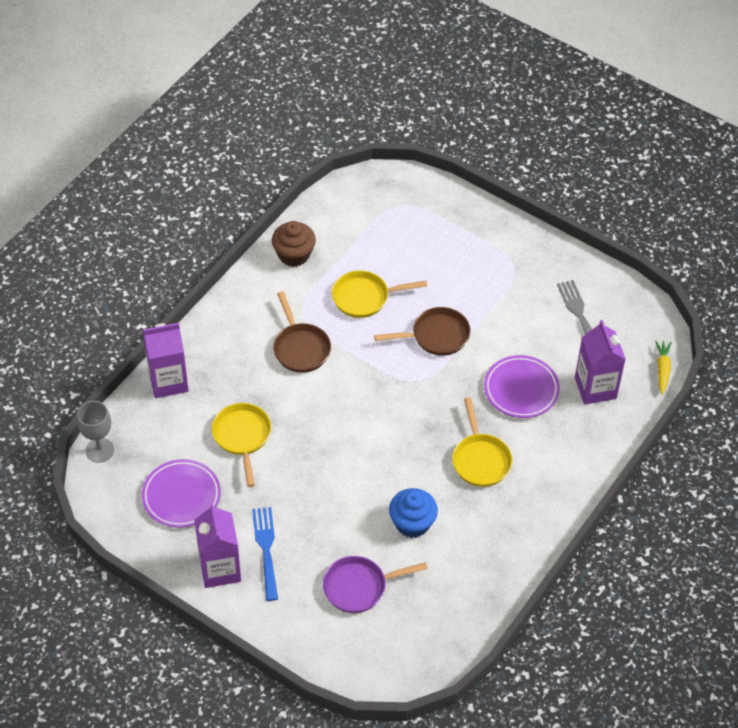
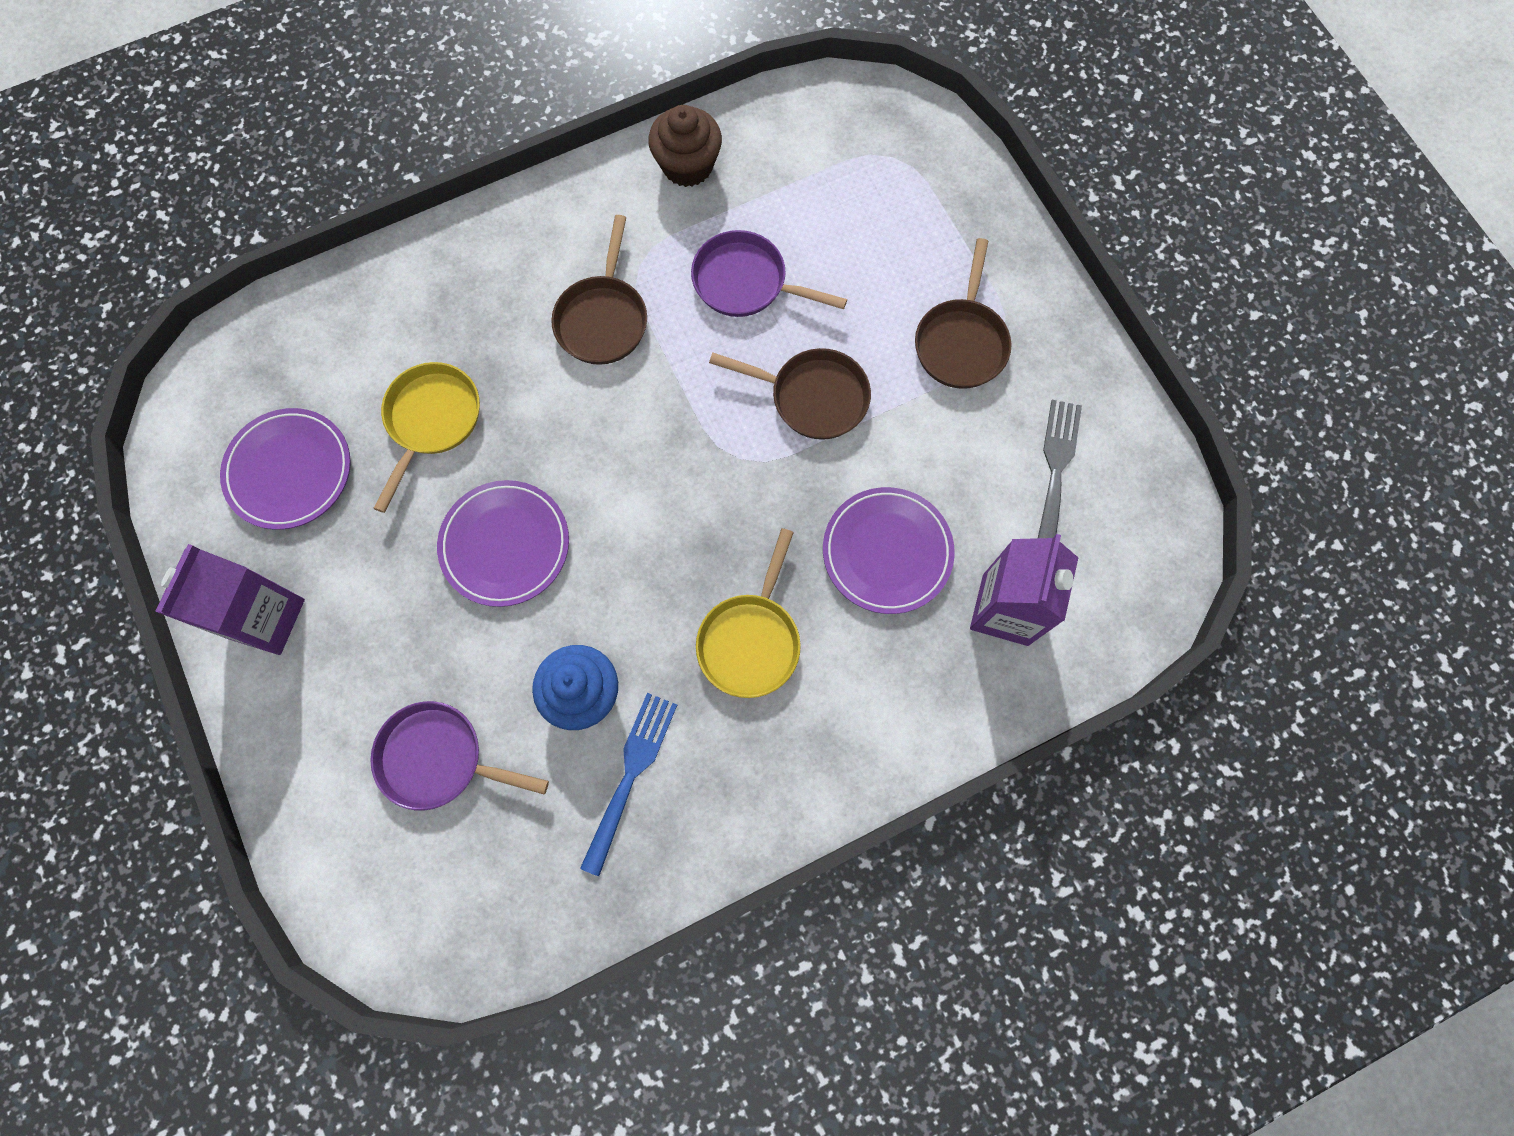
camera: 30 degrees right, 20 degrees up
(99, 450) = (229, 341): grey goblet -> none
(168, 381) = (388, 281): purple carton -> none
(266, 549) = (349, 621): blue fork -> blue fork (631, 775)
(324, 476) = (505, 545): none -> purple plate
(365, 297) = (746, 282): yellow pan -> purple pan
(494, 277) = (961, 342): none -> brown pan
(662, 370) = (1134, 633): yellow carrot -> none

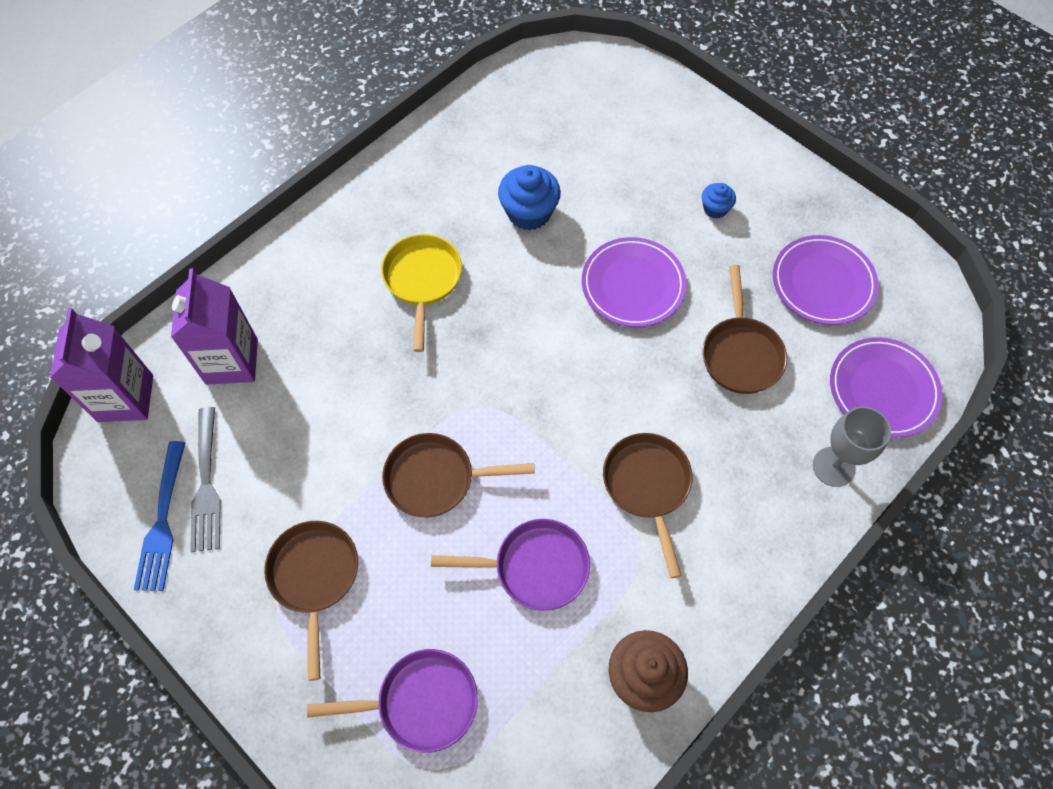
camera: 160 degrees right, 10 degrees down
(265, 618) = (771, 189): purple carton -> purple carton (125, 398)
(351, 615) = (715, 209): none -> blue cupcake
(411, 276) = (833, 467): none -> grey goblet
(431, 421) = (740, 353): yellow pan -> brown pan
(439, 759) = (605, 150): purple pan -> purple pan (420, 702)
(631, 775) = (475, 178): blue fork -> blue fork (162, 522)
(887, 552) = (336, 373): purple plate -> purple plate (882, 390)

